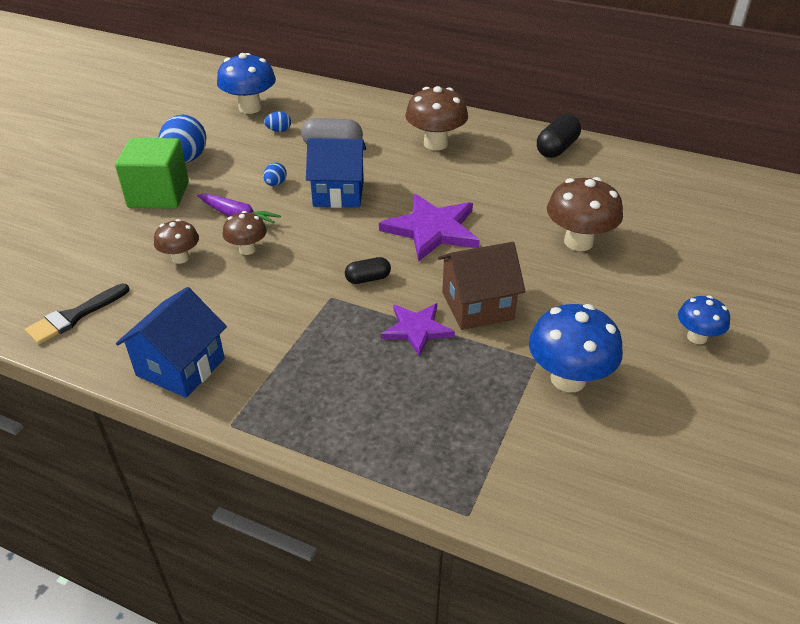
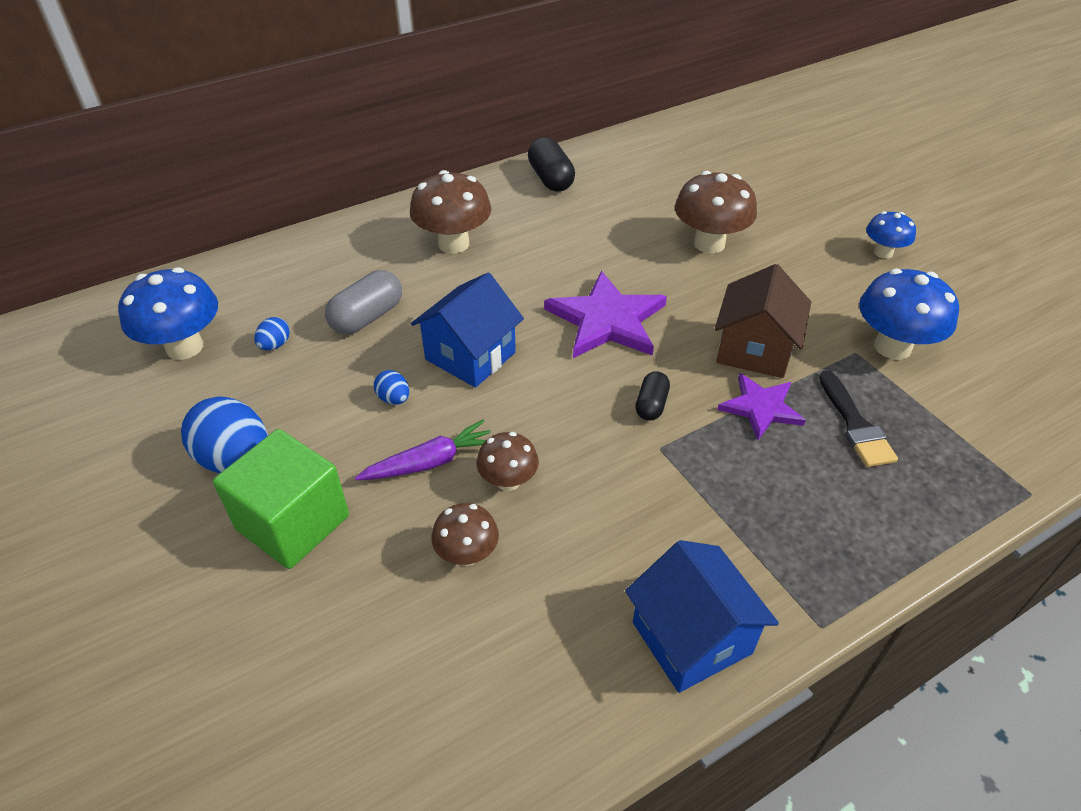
camera: 55 degrees left, 5 degrees up
(74, 316) = (500, 726): black brush -> black brush (855, 425)

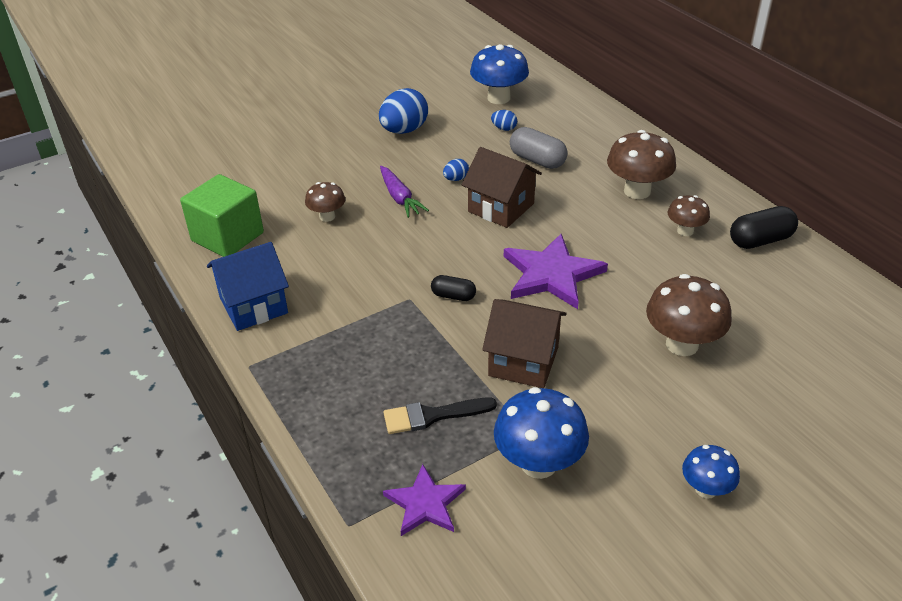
camera: 90 degrees right, 5 degrees down
(293, 522) = (357, 155): green cube -> green cube (227, 237)
(470, 356) = (501, 207): blue house -> brown house
(508, 481) = (382, 230): brown mushroom -> brown mushroom (685, 231)
(761, 408) = (452, 358): purple star -> purple star (425, 503)

